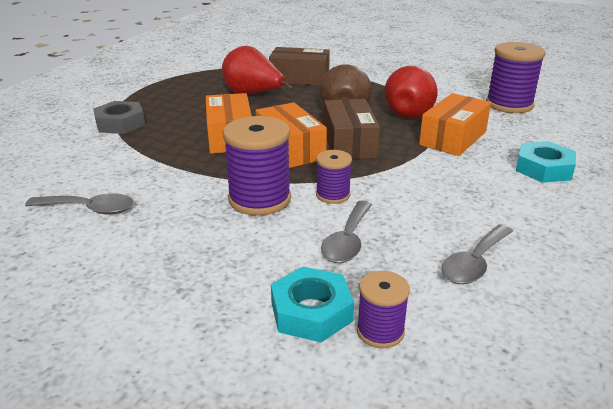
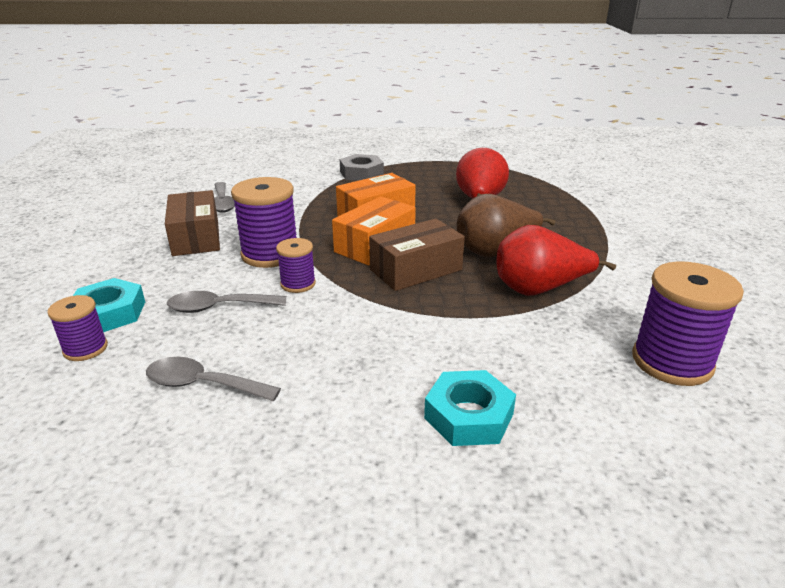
camera: 65 degrees right, 0 degrees up
(299, 78) = (553, 211): brown box -> brown box (196, 237)
(453, 138) = (495, 330): orange box -> none

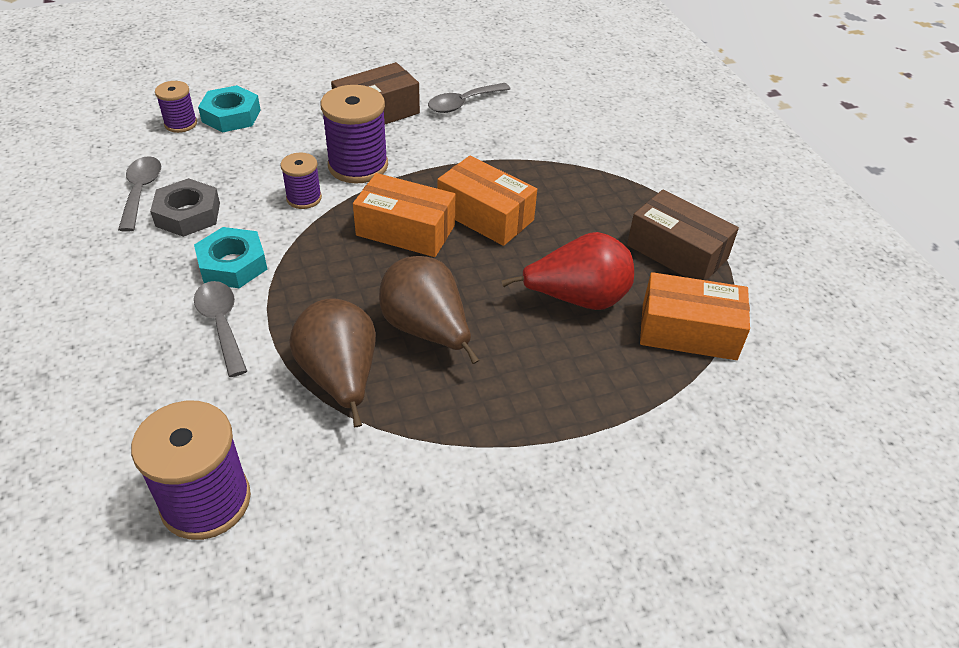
camera: 70 degrees right, 15 degrees up
(219, 307) = (251, 165): grey spoon -> grey spoon (221, 324)
(361, 173) = (611, 177): grey nut -> grey nut (188, 214)
(416, 270) = (357, 271): brown box -> brown box (677, 252)
(469, 416) = (108, 345): turquoise nut -> turquoise nut (232, 264)
(517, 180) = (688, 331): none -> orange box
(539, 290) = (340, 378): red pear -> brown pear

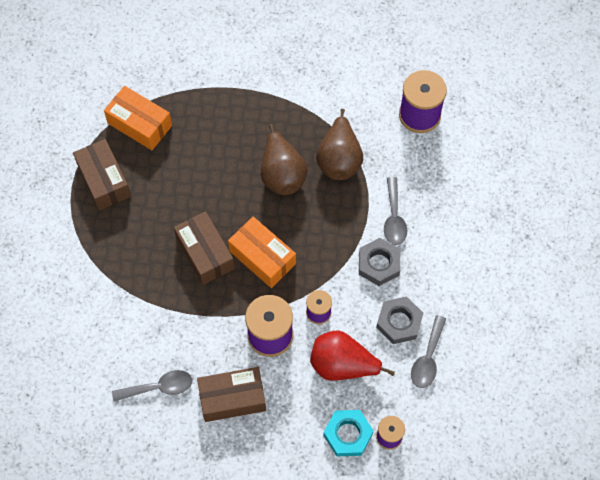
camera: 155 degrees left, 20 degrees up
(232, 264) = (379, 264): turquoise nut -> grey nut
(485, 215) = (205, 253): orange box -> brown box
(577, 299) = (187, 167): red pear -> red pear (342, 365)

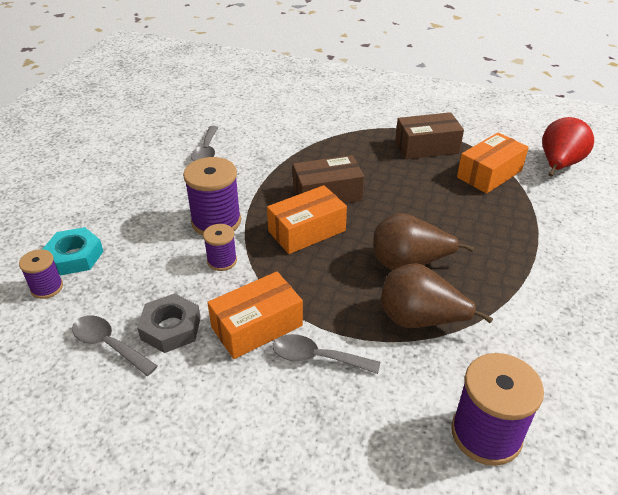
camera: 105 degrees right, 25 degrees down
(232, 398) = (168, 188): brown box -> none
(342, 365) = (151, 267): red pear -> red pear (558, 165)
(379, 264) = (257, 326): grey nut -> orange box

